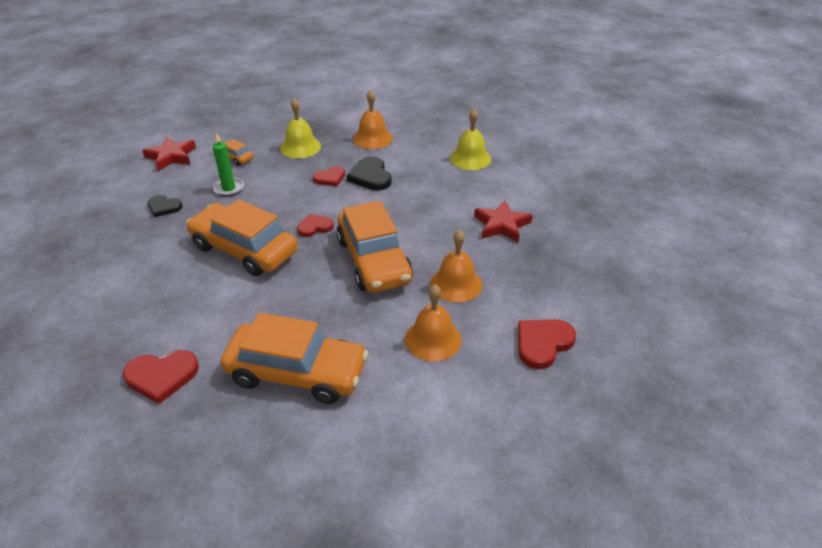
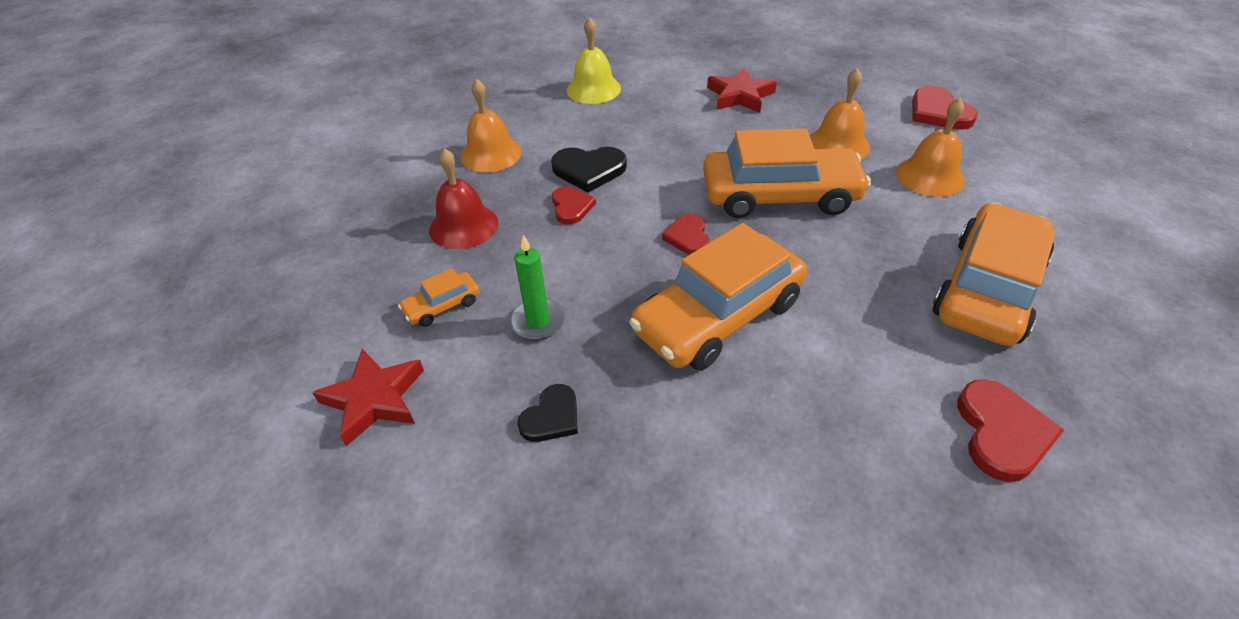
camera: 70 degrees left, 5 degrees up
(300, 147) = (463, 226): yellow bell -> red bell

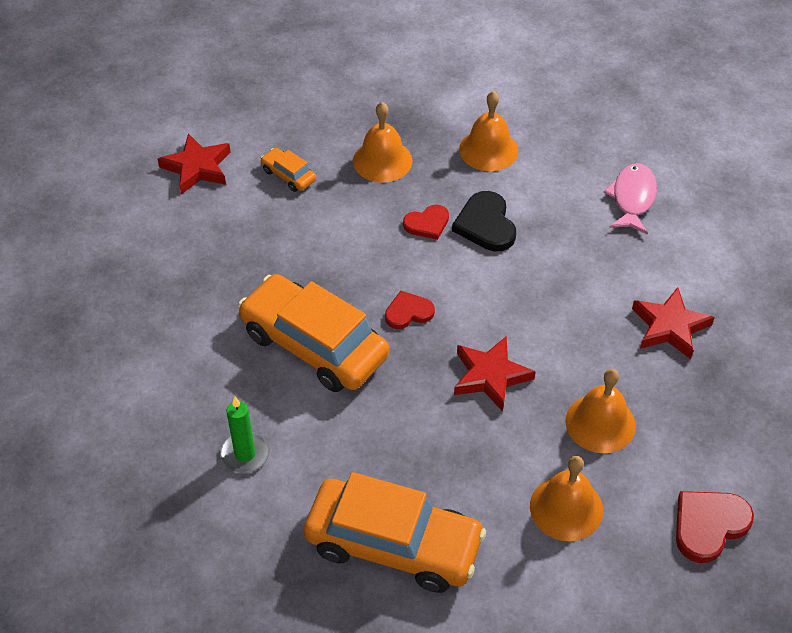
camera: 75 degrees right, 5 degrees up
(463, 226) = (382, 160): red bell -> orange bell
(538, 321) = (284, 234): green candle -> green candle (245, 454)
(551, 417) = (197, 262): black heart -> none
(593, 89) = (632, 198): yellow bell -> pink fish
(779, 196) = (490, 376): orange car -> red star
(1001, 433) = (227, 536): red heart -> none

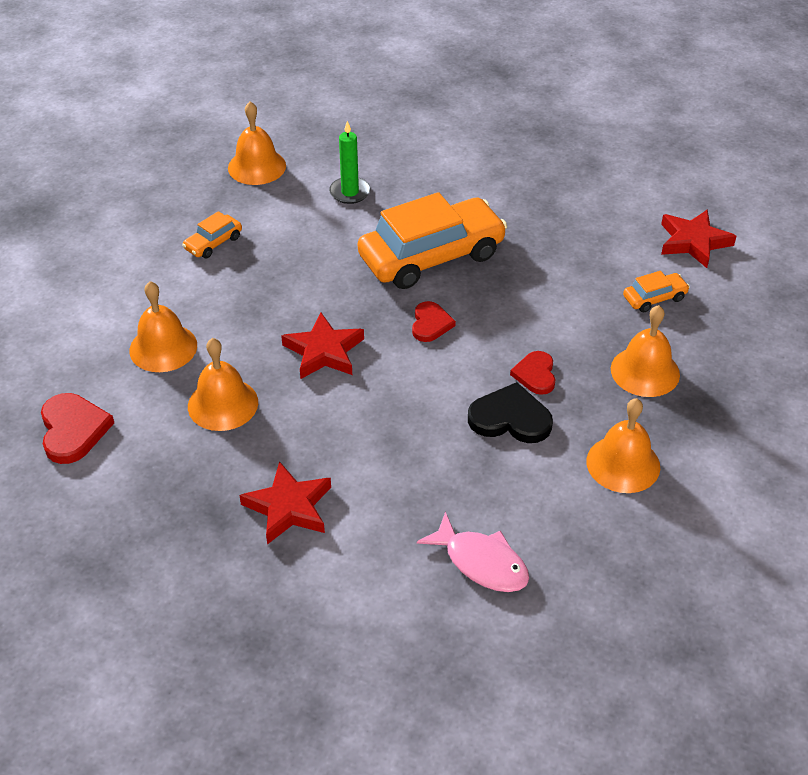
camera: 115 degrees right, 5 degrees down
(238, 569) = (257, 166): none -> orange bell
(393, 544) = (213, 243): orange car -> orange car, size x0.43

